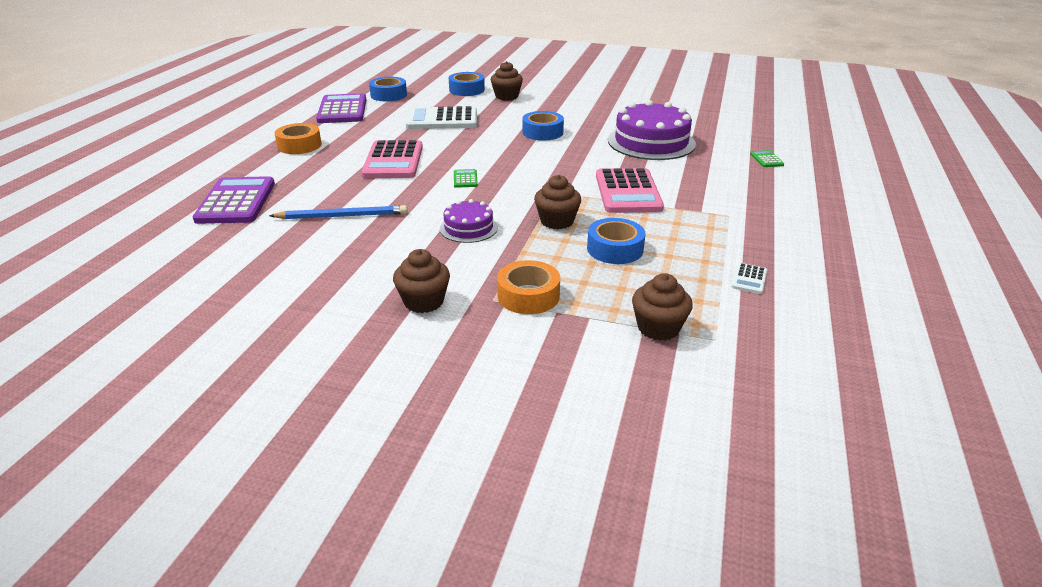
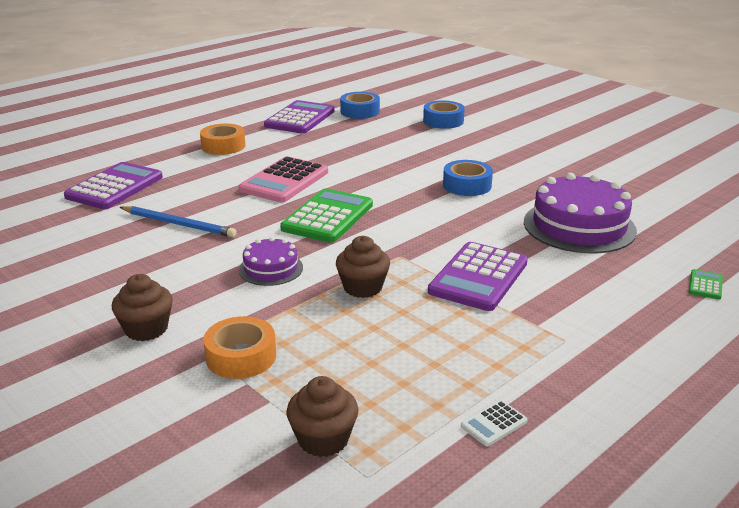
camera: 30 degrees right, 5 degrees down
(442, 120) = (380, 148): white calculator -> none
(465, 179) = (328, 217): green calculator -> green calculator, size x2.32
(506, 96) = (476, 136): brown cupcake -> none
(615, 249) = (385, 337): blue tape -> none
(627, 192) = (478, 277): pink calculator -> purple calculator

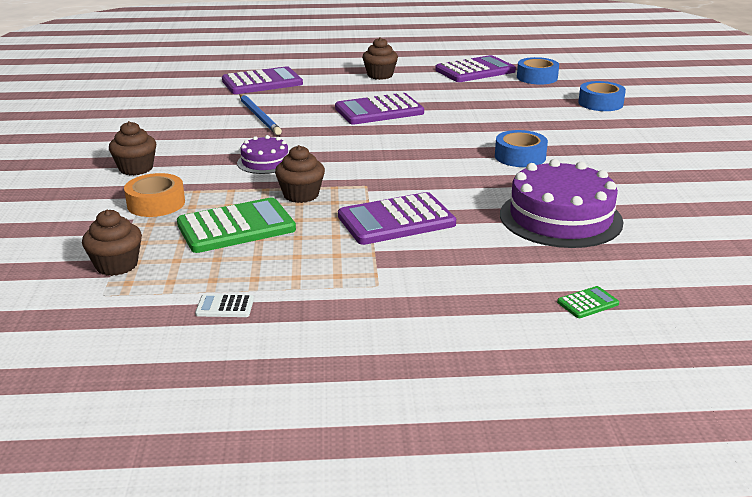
camera: 40 degrees right, 0 degrees up
(223, 146) = (380, 75): orange tape -> brown cupcake
(284, 181) = (379, 111): pink calculator -> purple calculator
(328, 217) = (364, 143): green calculator -> green calculator (236, 227)

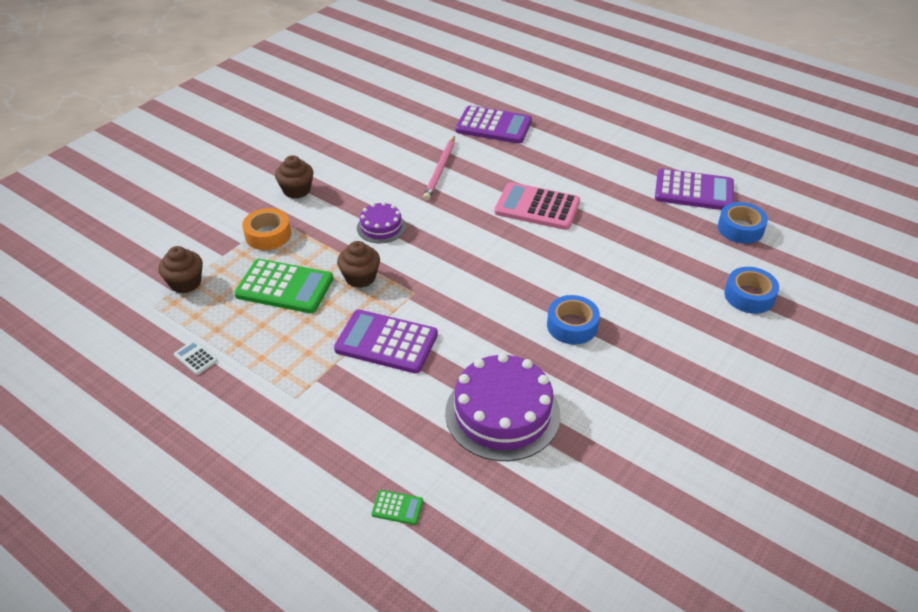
camera: 40 degrees right, 15 degrees up
(259, 116) = (440, 170): blue pencil -> pink pencil
(379, 111) = (537, 207): purple calculator -> pink calculator
(380, 75) = (599, 159): brown cupcake -> none

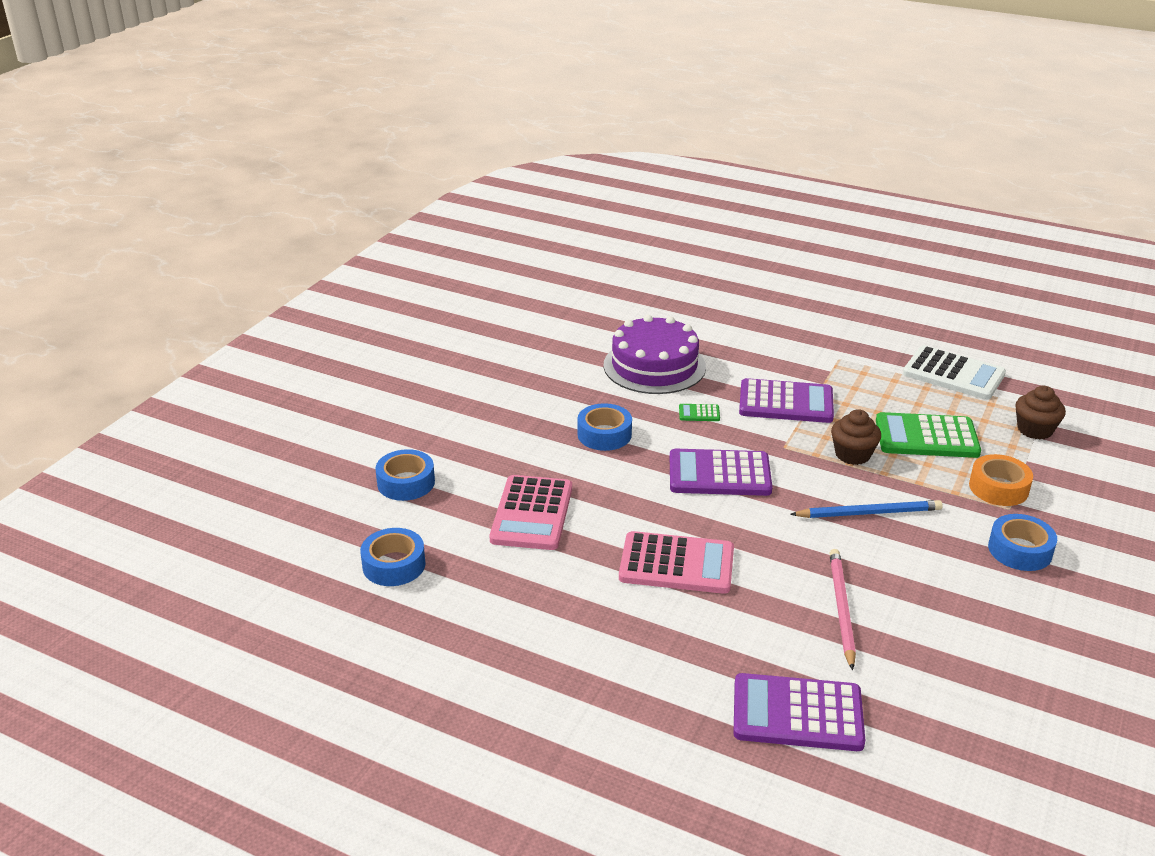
camera: 170 degrees right, 10 degrees down
(195, 358) = (953, 374): white calculator -> white calculator, size x2.32
(297, 190) = (1020, 550): brown cupcake -> blue tape
(381, 227) = (869, 513): purple cake -> blue pencil
(397, 508) = (714, 312): green calculator -> green calculator (699, 413)
(640, 256) = (532, 514): none -> pink calculator
(694, 191) = (449, 618): purple calculator -> purple calculator (719, 474)

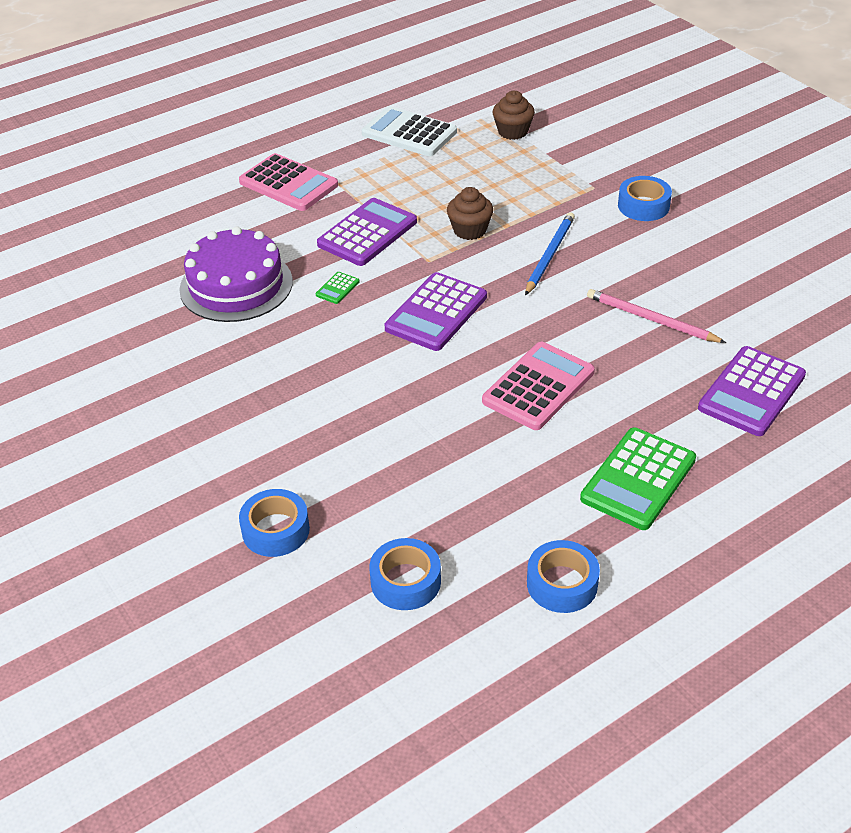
camera: 60 degrees left, 10 degrees up
(532, 514) = (400, 453): pink calculator -> pink calculator (288, 184)
(604, 434) = (317, 359): blue tape -> blue tape (562, 584)
(926, 437) = (478, 184): green calculator -> green calculator (638, 479)
(953, 374) = (409, 133): white calculator -> white calculator turned 120 degrees counterclockwise
(998, 488) = (567, 181): orange tape -> none

